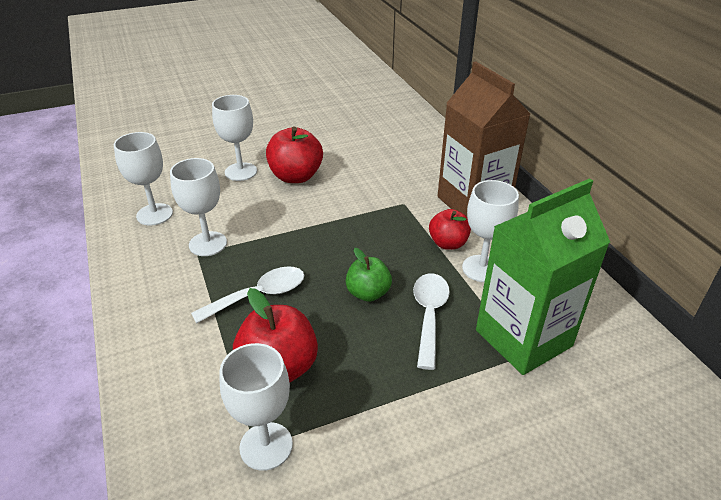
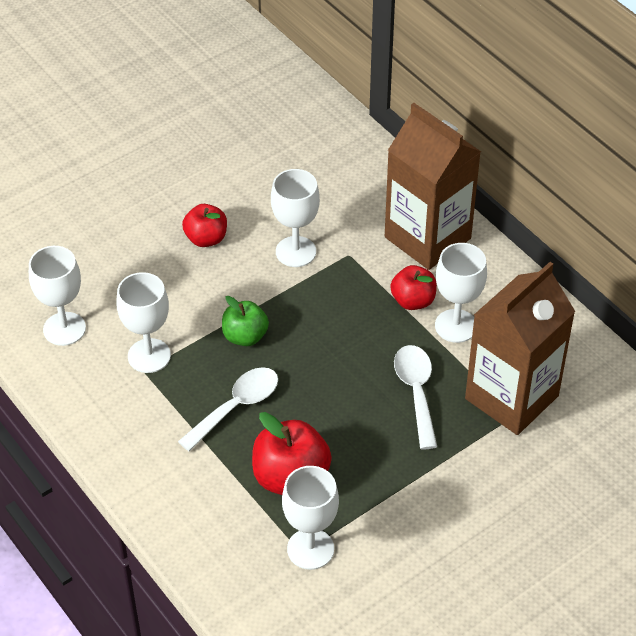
camera: 15 degrees left, 10 degrees up
(241, 172) = (134, 244): white goblet -> white goblet (295, 252)
(296, 176) = (206, 238): red apple -> red apple, size x0.64
(368, 293) = (347, 380): green apple -> green apple (245, 336)
(523, 338) = (511, 397): green carton -> brown carton

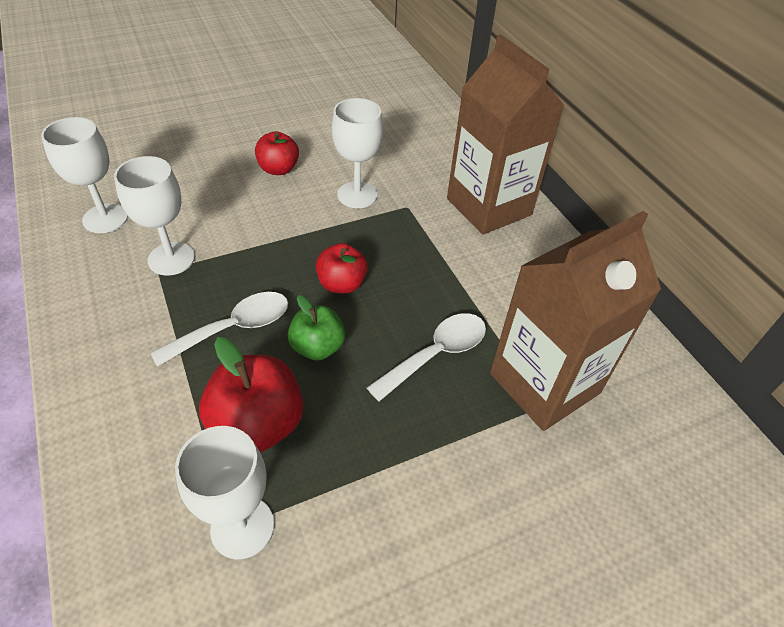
camera: 10 degrees right, 0 degrees up
(245, 336) = (275, 260): green apple -> green apple (317, 347)
(413, 301) = (458, 260): red apple -> red apple (341, 284)
(416, 392) = (436, 354): white spoon -> white spoon turned 45 degrees clockwise
(456, 326) = (497, 293): white goblet -> none

